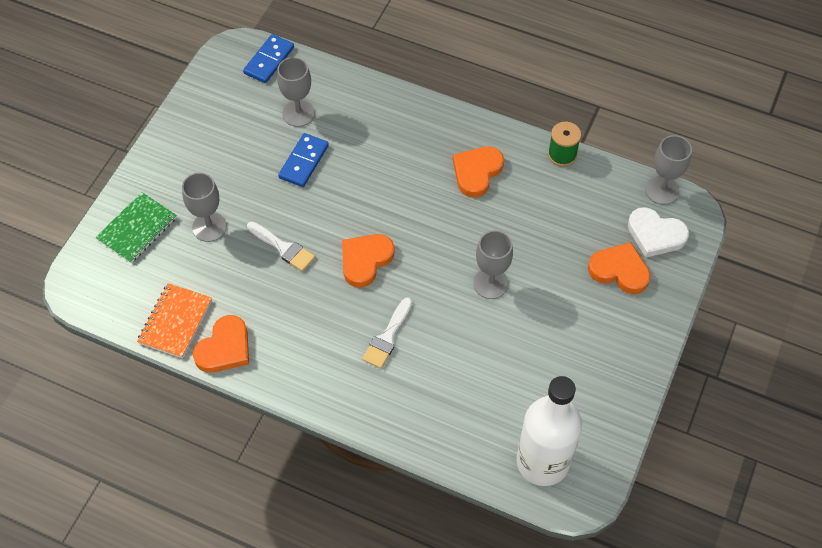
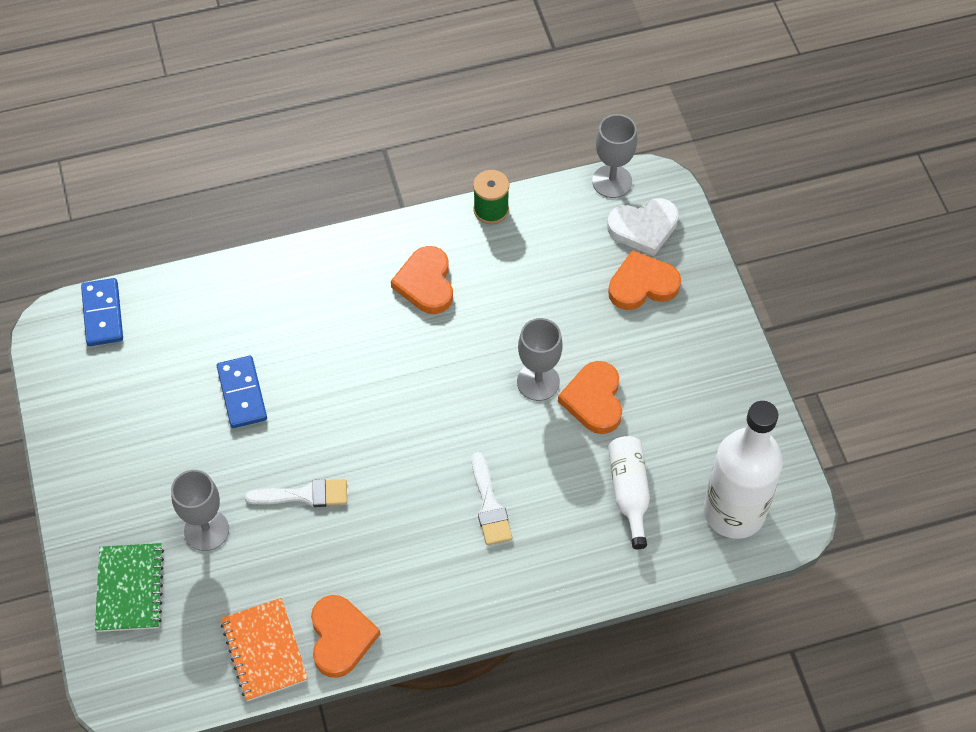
camera: 40 degrees left, 0 degrees up
(298, 113) = (188, 348): grey goblet -> none
(365, 260) = (398, 447): orange heart -> orange heart (594, 400)
(484, 396) = (629, 492): none -> white bottle

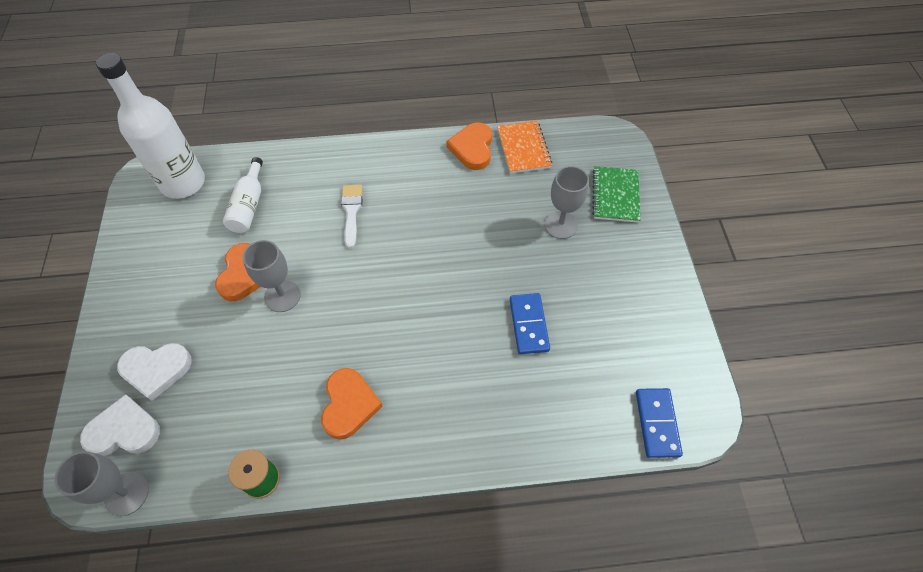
camera: 170 degrees left, 0 degrees up
(305, 495) = (485, 238): white brush -> none
(642, 285) = (156, 370): orange heart -> white heart

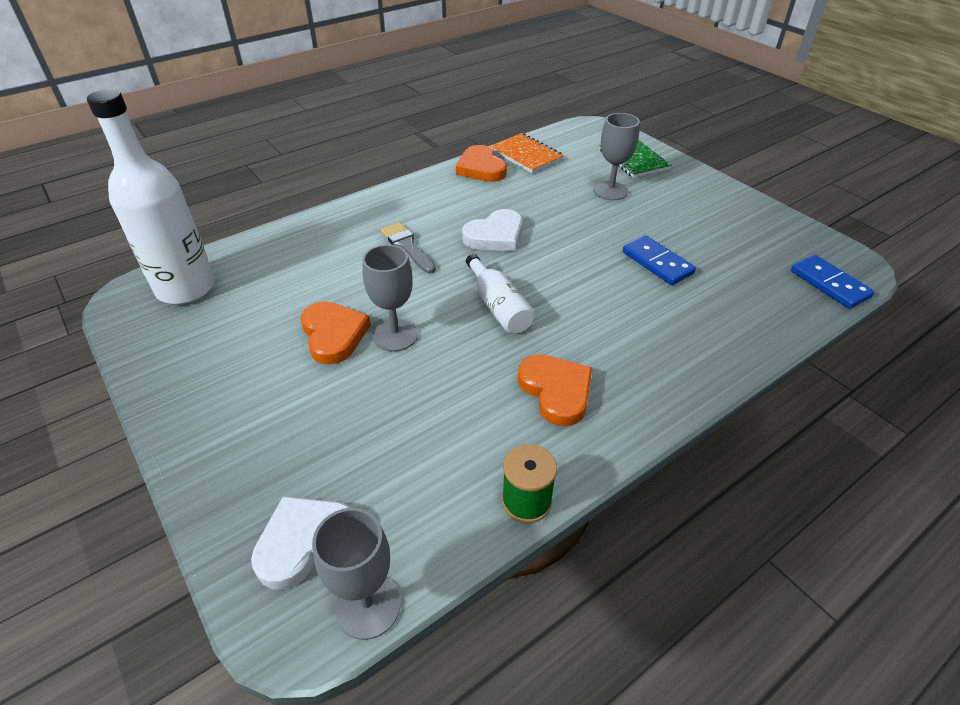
camera: 30 degrees left, 15 degrees down
(156, 370) = (298, 462): white heart -> white heart (495, 235)
(249, 205) = (286, 279): white bottle -> white bottle (498, 306)
(351, 211) = (407, 246): white brush -> grey brush

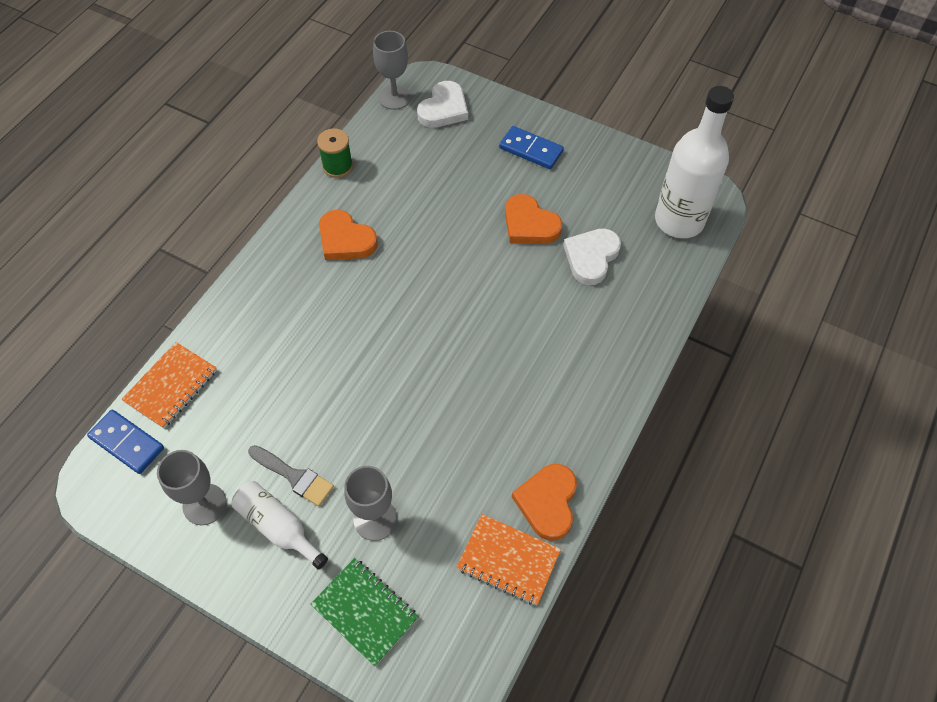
camera: 155 degrees right, 15 degrees up
(395, 335) = (484, 241): grey goblet -> grey goblet (204, 504)
(407, 246) = (542, 336): grey brush -> grey brush (294, 476)
(481, 168) = (547, 502): orange heart -> orange heart turned 120 degrees counterclockwise
(495, 235) = (468, 385): white heart -> white heart (591, 257)
(498, 306) = (421, 298): white bottle -> white bottle (278, 527)
(657, 263) = (297, 408): blue domino -> blue domino (531, 150)
(788, 313) = (171, 386): none -> orange notebook

